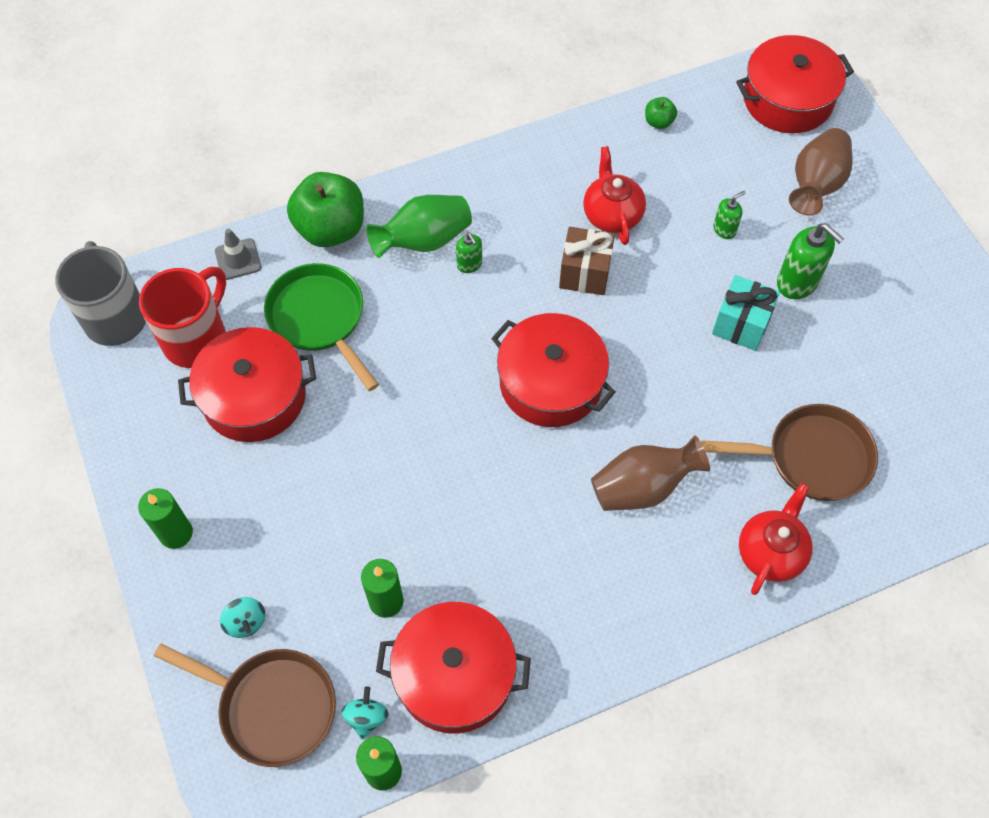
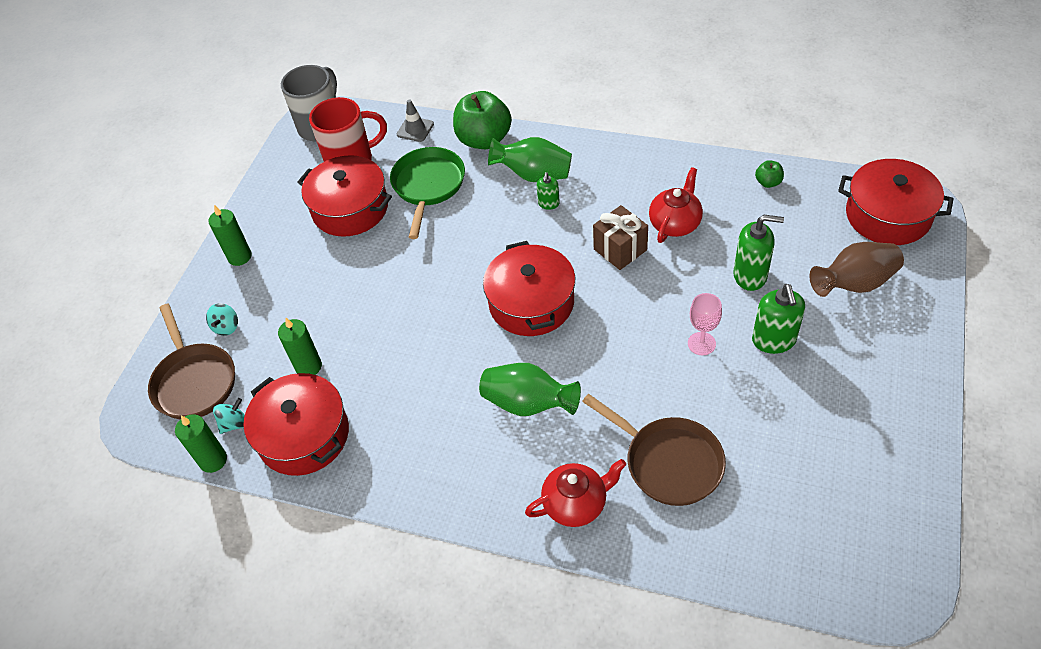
camera: 45 degrees right, 10 degrees down
(643, 487) = (528, 403): brown vase -> green vase
(724, 229) = (750, 276): green soap dispenser -> green soap dispenser, size x1.80
(741, 324) = (701, 343): turquoise gift -> pink goblet

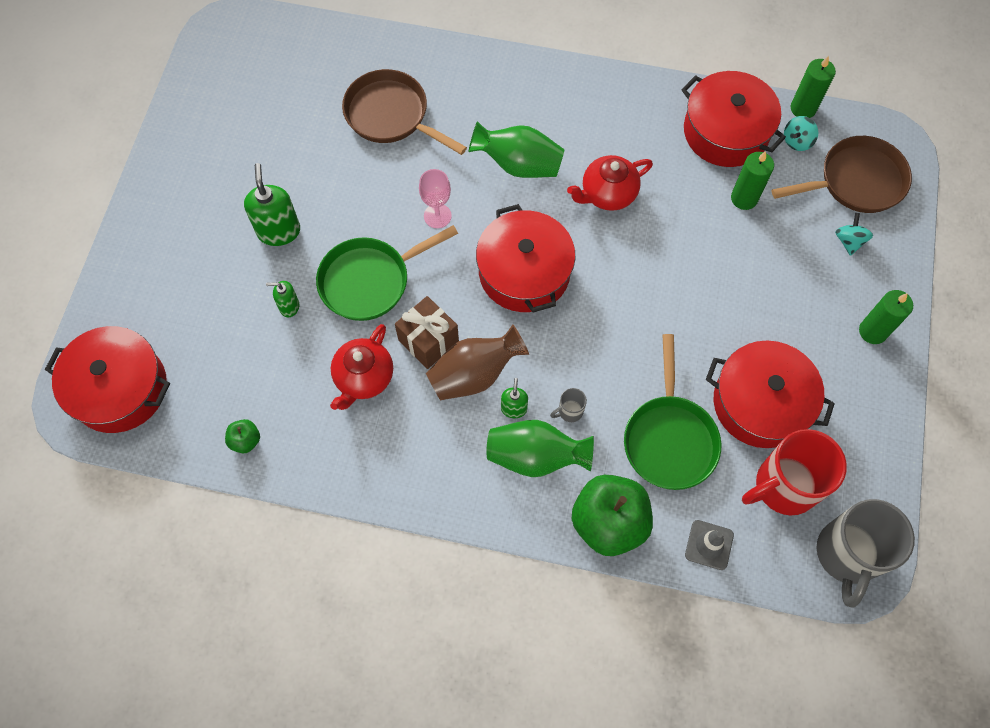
camera: 170 degrees right, 15 degrees up
(194, 381) = (856, 181): brown pan -> brown pan turned 105 degrees clockwise
(503, 202) = (569, 411): none -> grey mug
(576, 503) = (471, 81): red teapot -> red teapot (607, 194)
(677, 296) = (370, 281): none -> green pan
(701, 343) = (350, 227): pink goblet -> pink goblet (437, 216)
(750, 276) = (289, 306): green soap dispenser -> green soap dispenser, size x0.56
(854, 284) = (183, 297): brown vase -> brown vase (474, 374)

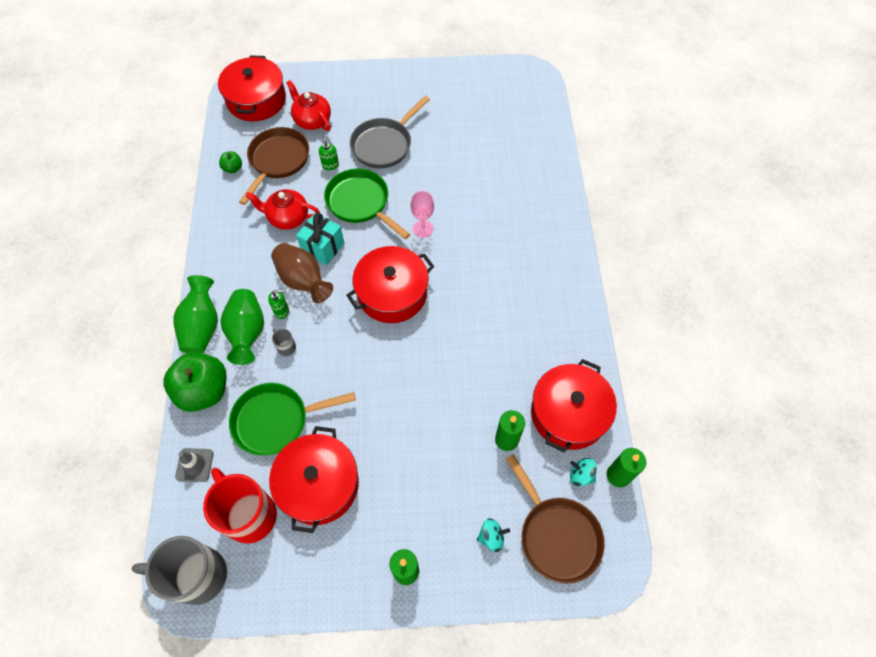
camera: 75 degrees right, 5 degrees down
(279, 231) = (384, 145): green soap dispenser -> grey pan
(391, 115) = (496, 181): brown pan -> brown pan (278, 161)
(428, 341) = (323, 247): brown gift -> turquoise gift
(518, 164) = (483, 269): green vase -> green vase (202, 326)
(607, 194) = (477, 335): red teapot -> red teapot (312, 120)

